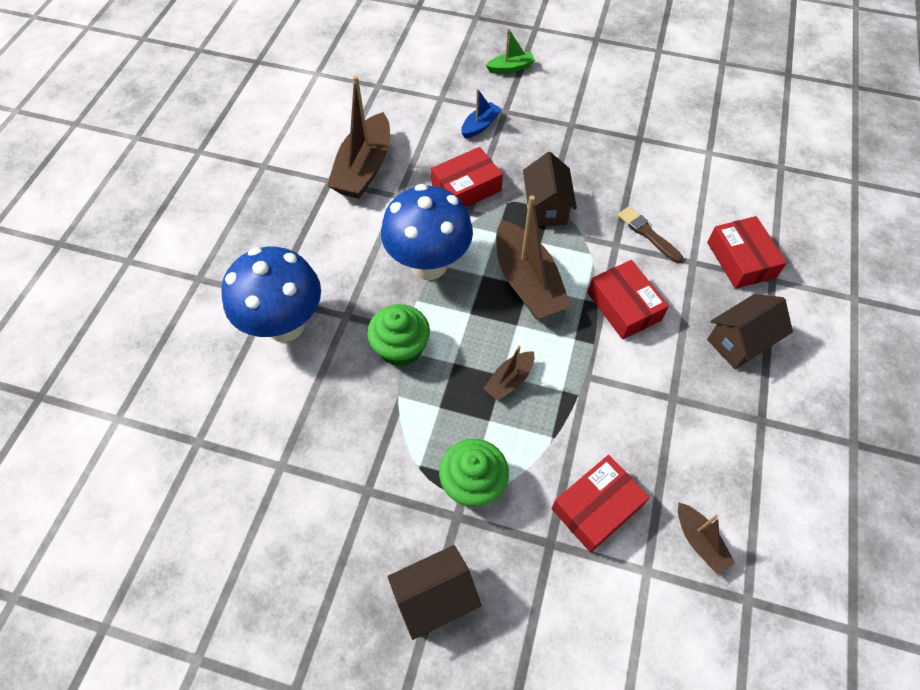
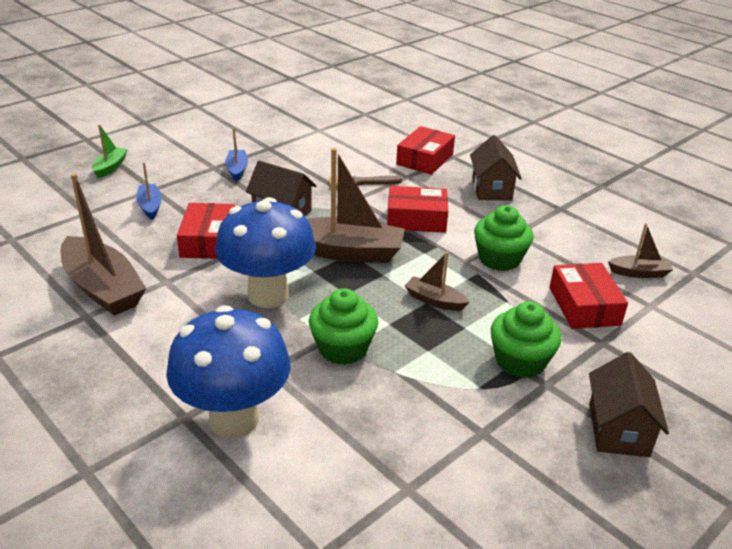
camera: 60 degrees left, 25 degrees down
(509, 380) = (434, 300): brown boat -> brown boat turned 135 degrees clockwise
(582, 140) = (237, 170): none -> blue boat
(615, 403) = (499, 259): none -> green cupcake
(741, 259) = (424, 159): red box -> red box turned 75 degrees counterclockwise

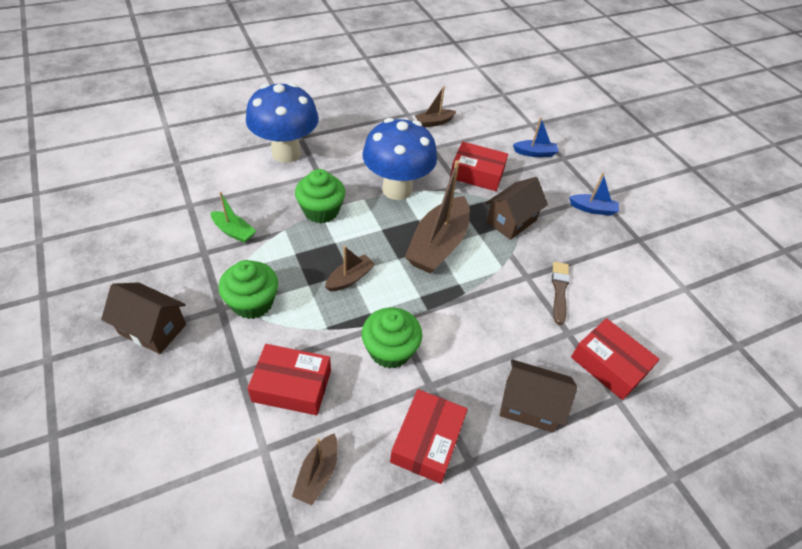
camera: 105 degrees right, 15 degrees up
(103, 288) = (434, 122): brown boat -> brown boat, size x0.50
(110, 167) = (602, 141): green boat -> green boat (234, 231)
(416, 219) = (479, 310): red box -> red box (427, 441)

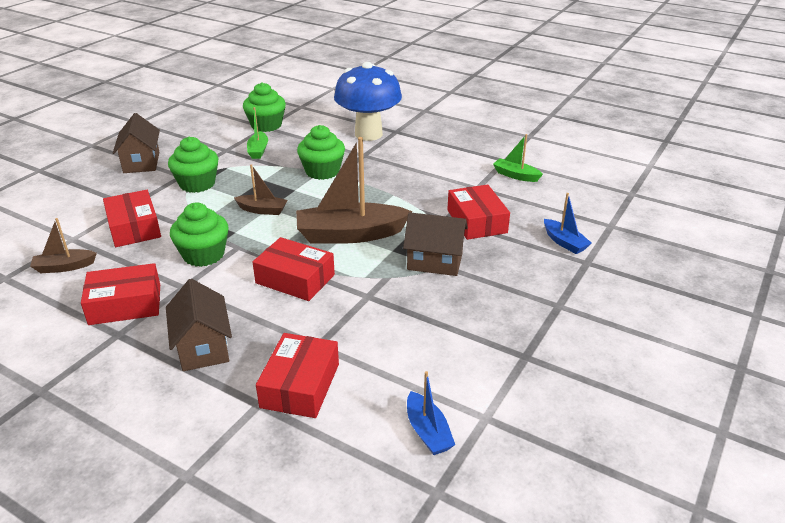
camera: 60 degrees right, 15 degrees down
(187, 203) = (266, 125): none -> green cupcake
(397, 189) = (394, 191): blue mushroom -> none
(434, 122) = (516, 175): brown boat -> green boat
(475, 306) = (295, 279): none -> red box
(559, 290) = (371, 321): brown brush -> none
(592, 209) = (529, 307): blue boat -> blue boat (428, 432)

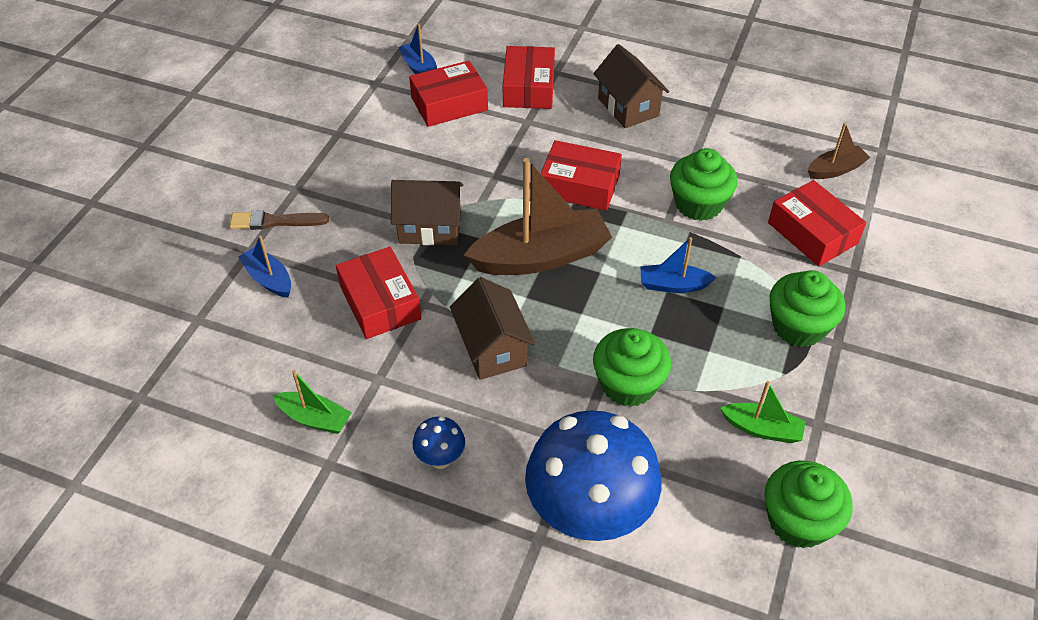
camera: 170 degrees right, 15 degrees up
(125, 304) = (732, 137): red box -> red box (449, 104)
(141, 162) = (924, 366): brown house -> brown house (492, 348)
(258, 150) = (762, 429): green boat -> green boat turned 120 degrees clockwise
(262, 210) = (673, 285): brown boat -> blue boat
(441, 156) = (440, 459): none -> blue mushroom
(570, 280) = (275, 221): none -> brown brush

